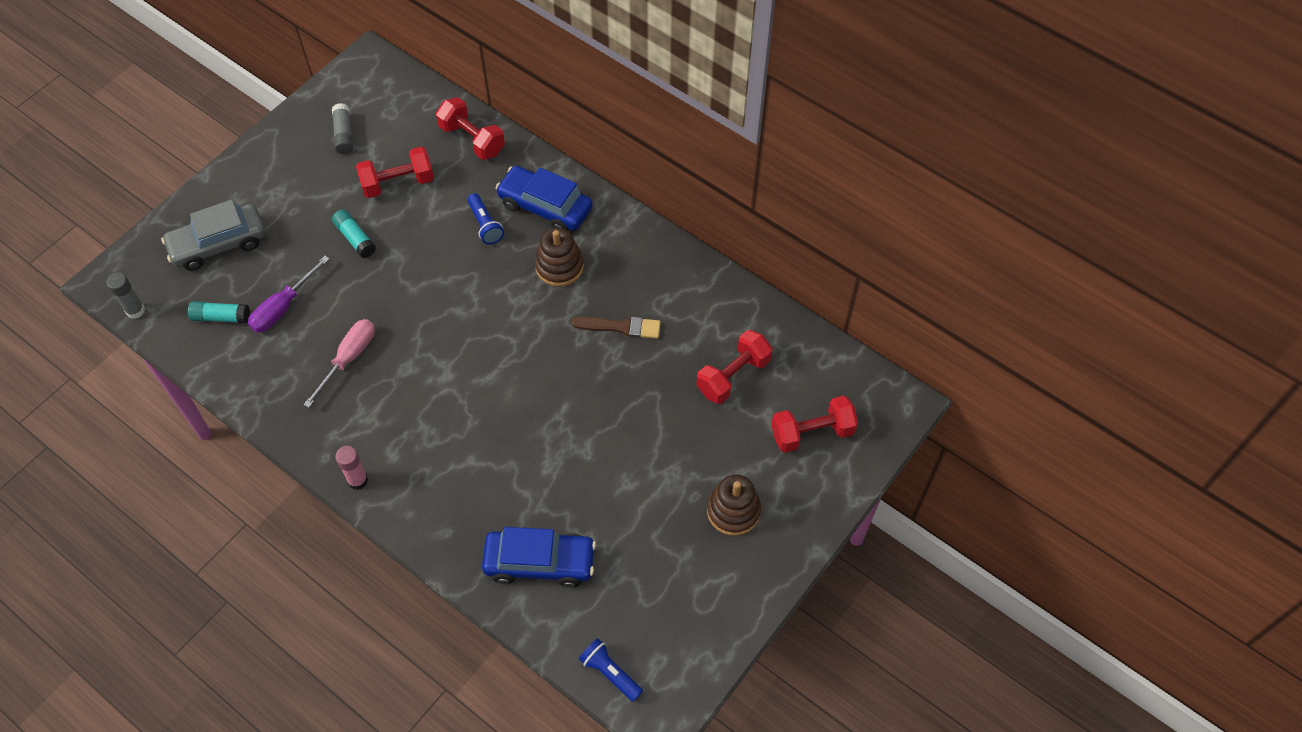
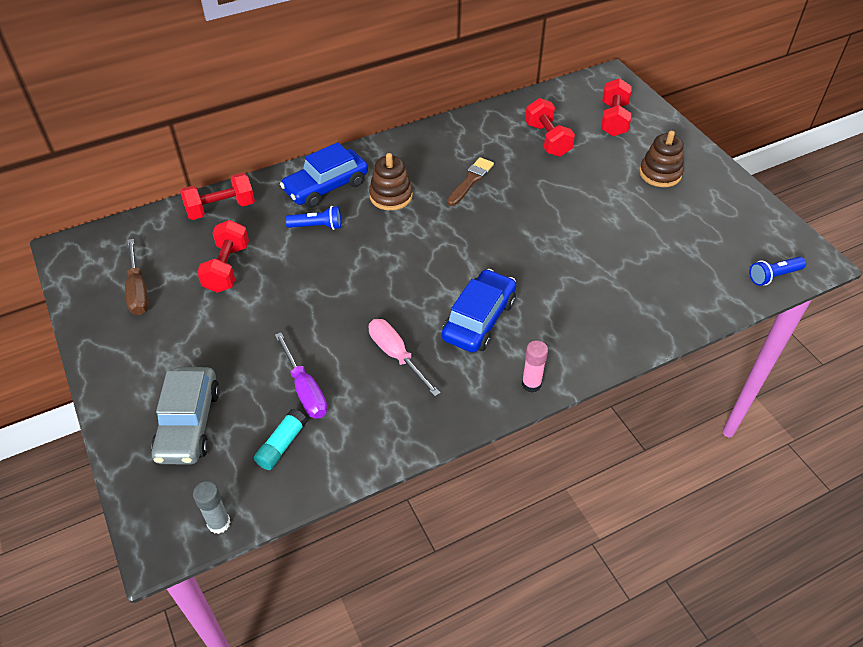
camera: 65 degrees left, 10 degrees down
(343, 134) = (138, 290): grey glue stick -> brown screwdriver
(355, 238) = (265, 314): turquoise glue stick -> none
(540, 562) = (663, 287): blue car -> blue car (479, 319)

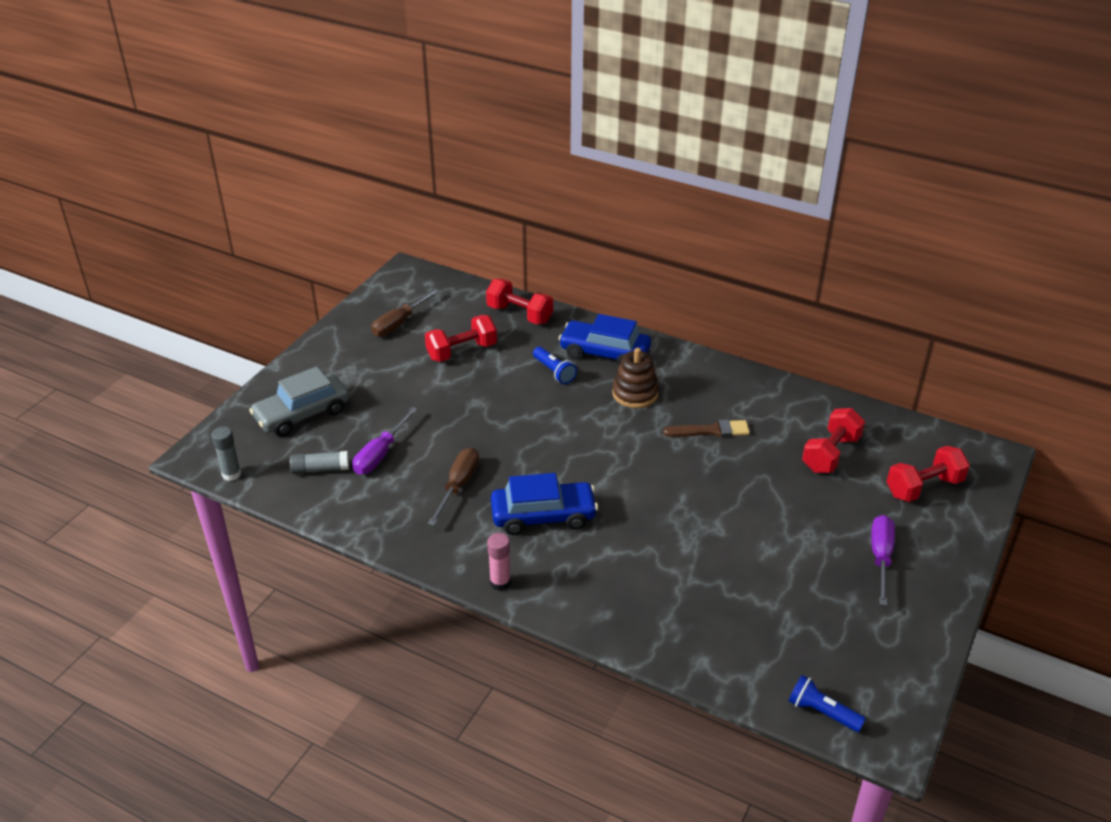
camera: 55 degrees right, 10 degrees down
(282, 445) = (320, 469): turquoise glue stick -> grey glue stick
(396, 355) = (458, 486): pink screwdriver -> brown screwdriver
(660, 173) = (880, 557): brown stacking toy -> purple screwdriver

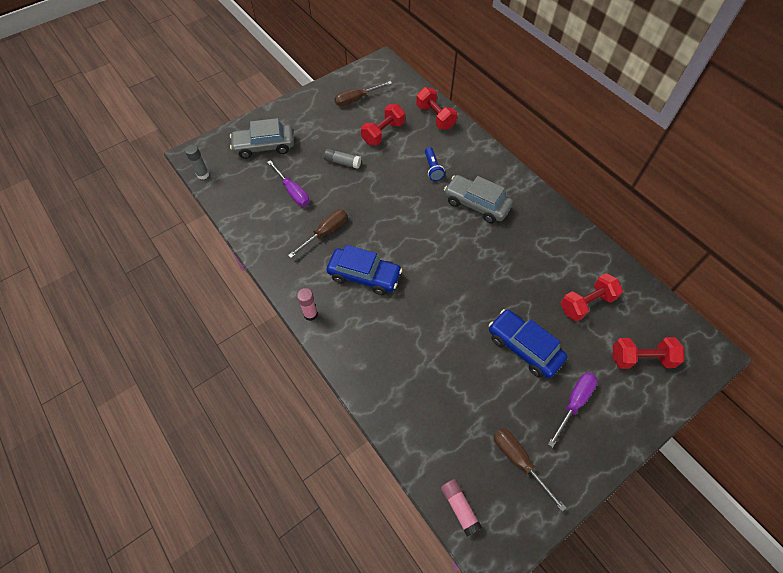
camera: 25 degrees right, 20 degrees up
(320, 469) = (253, 189): grey glue stick -> grey glue stick (342, 162)
(380, 454) = (293, 192): purple screwdriver -> purple screwdriver turned 90 degrees counterclockwise
(462, 351) = (383, 133): red dumbbell -> red dumbbell turned 45 degrees counterclockwise
(604, 353) = (474, 165): blue car -> blue car (524, 347)
(635, 393) = (476, 204): brown stacking toy -> grey car
(710, 430) = (511, 252): brown brush -> none
(822, 712) = (459, 507): blue flashlight -> pink glue stick
(857, 638) = (518, 461): none -> brown screwdriver

